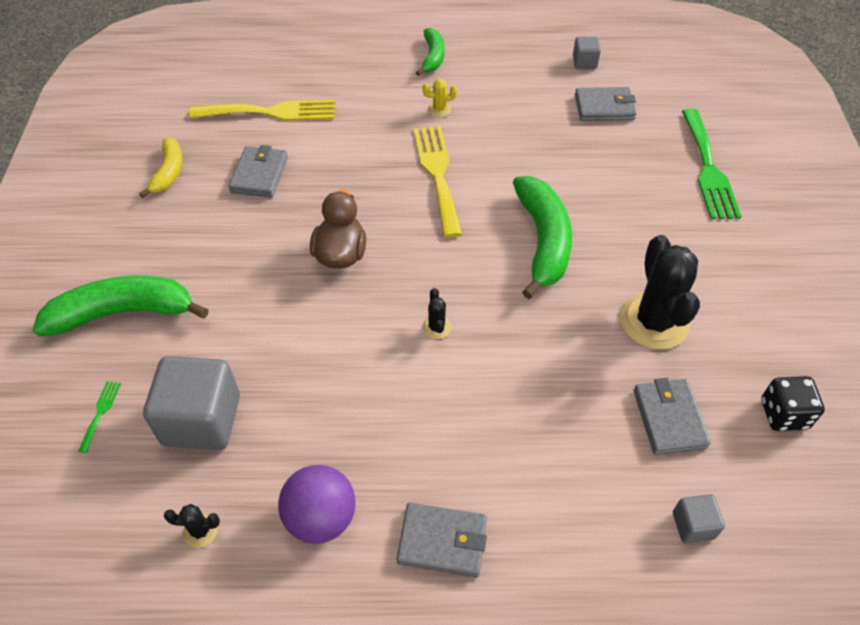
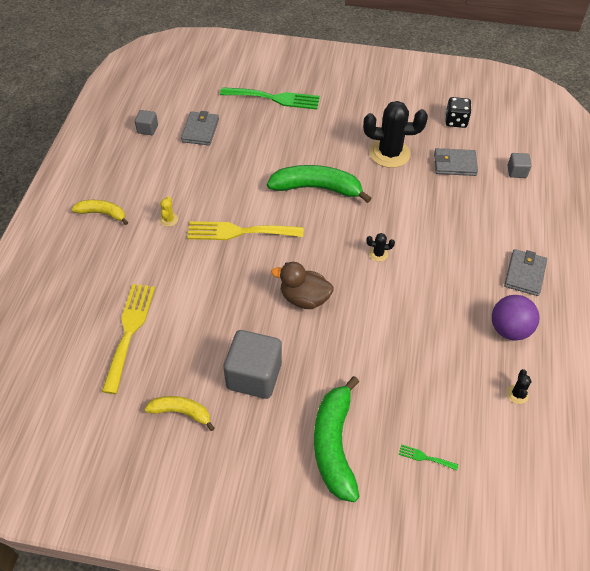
camera: 80 degrees left, 0 degrees up
(202, 420) = (437, 391): grey cube -> grey cube (254, 376)
(259, 175) = (205, 344): grey wallet -> none
(432, 57) = (102, 213): green banana -> yellow banana

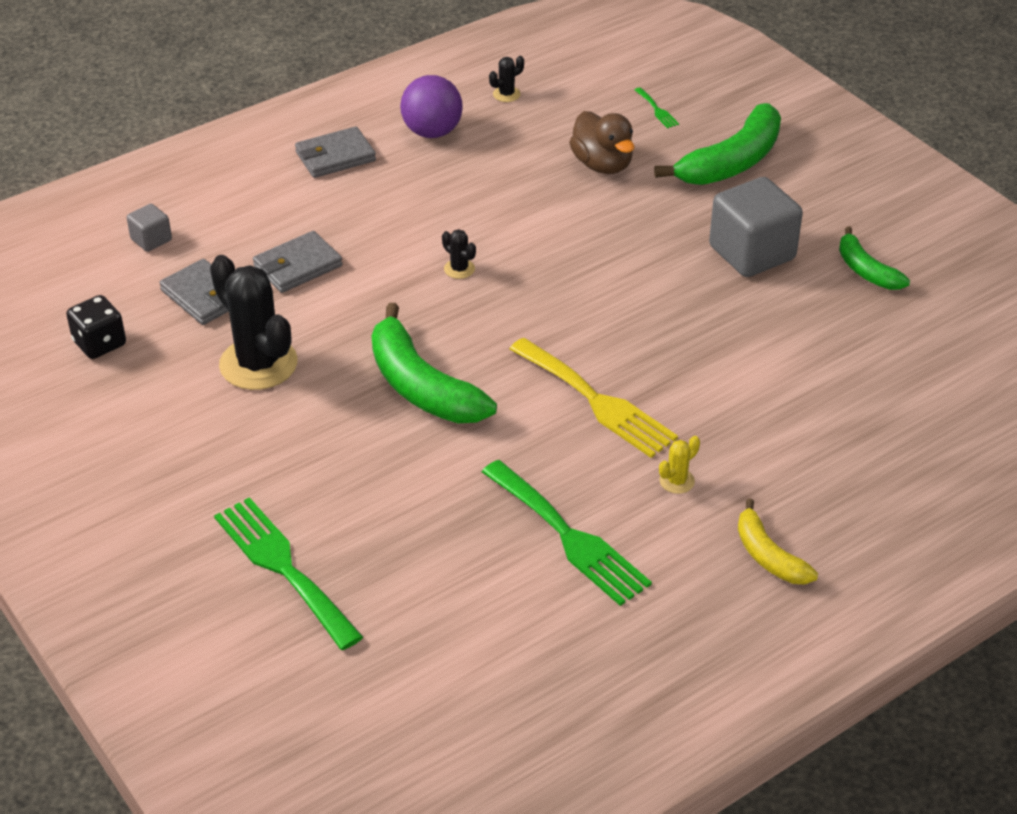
camera: 135 degrees left, 10 degrees down
(129, 331) = (859, 378): yellow fork -> none
(147, 129) = (556, 662): grey cube -> none
(181, 412) = (866, 270): yellow banana -> green banana
(188, 170) = (569, 537): none -> green fork
(200, 130) = (473, 594): grey wallet -> grey wallet (298, 266)
(304, 298) = (608, 282): brown duck -> brown duck (602, 165)

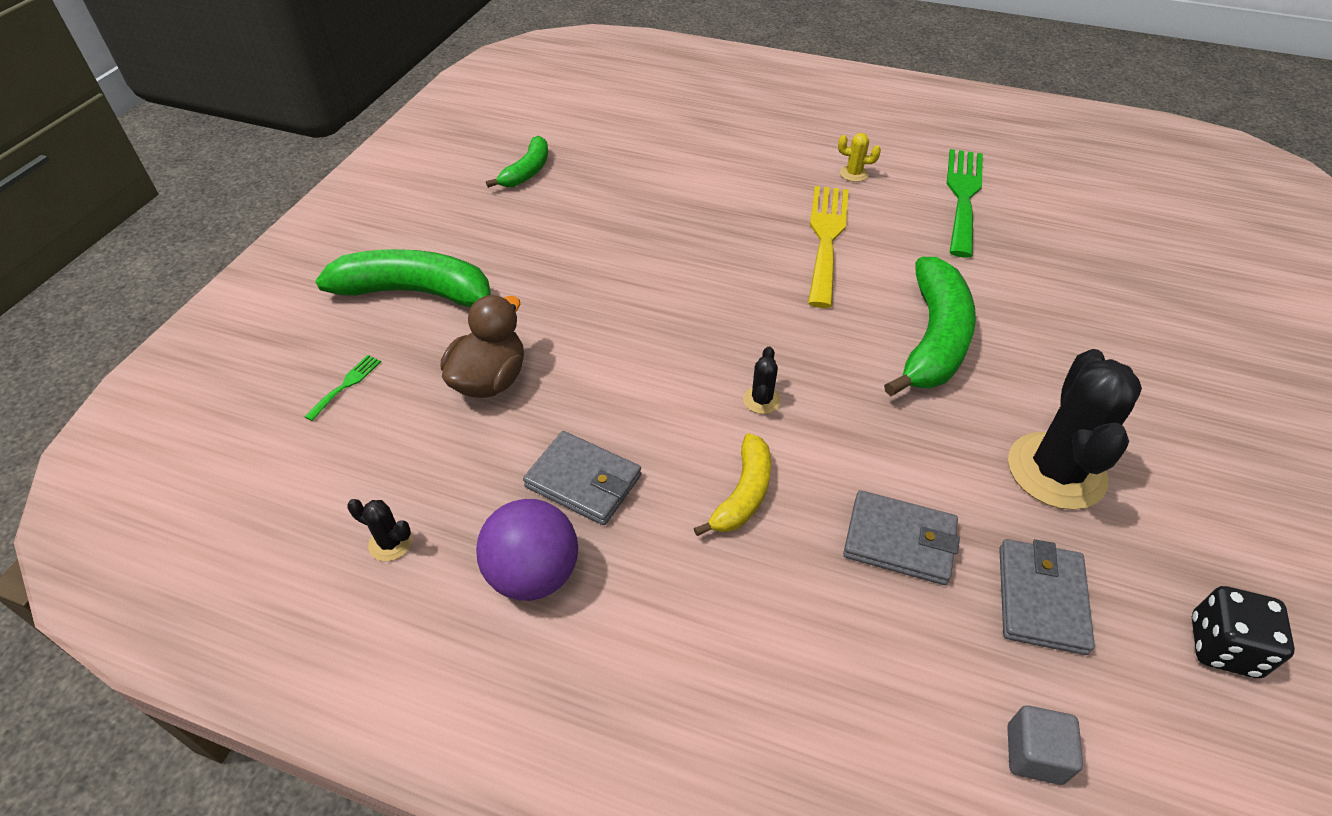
camera: 125 degrees left, 5 degrees up
(283, 567) = (1191, 310): green fork -> none
(335, 156) = (671, 653): grey wallet -> grey wallet (583, 481)
(752, 253) = (556, 231): grey cube -> none
(768, 556) = (865, 121): yellow banana -> yellow banana (743, 494)

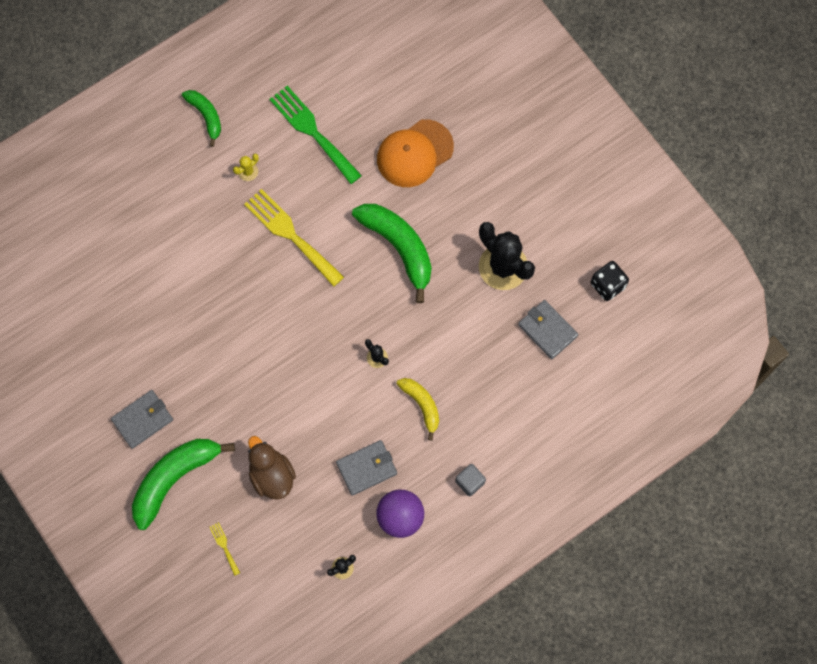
camera: 55 degrees left, 25 degrees up
(346, 385) = (224, 546): green fork -> yellow fork
(527, 171) = (99, 356): green banana -> green banana (206, 116)
(899, 541) = (488, 361): grey wallet -> grey wallet (142, 420)
(1034, 754) = (593, 388): grey cube -> grey cube (470, 482)
(1064, 289) = (414, 153): none -> orange cap

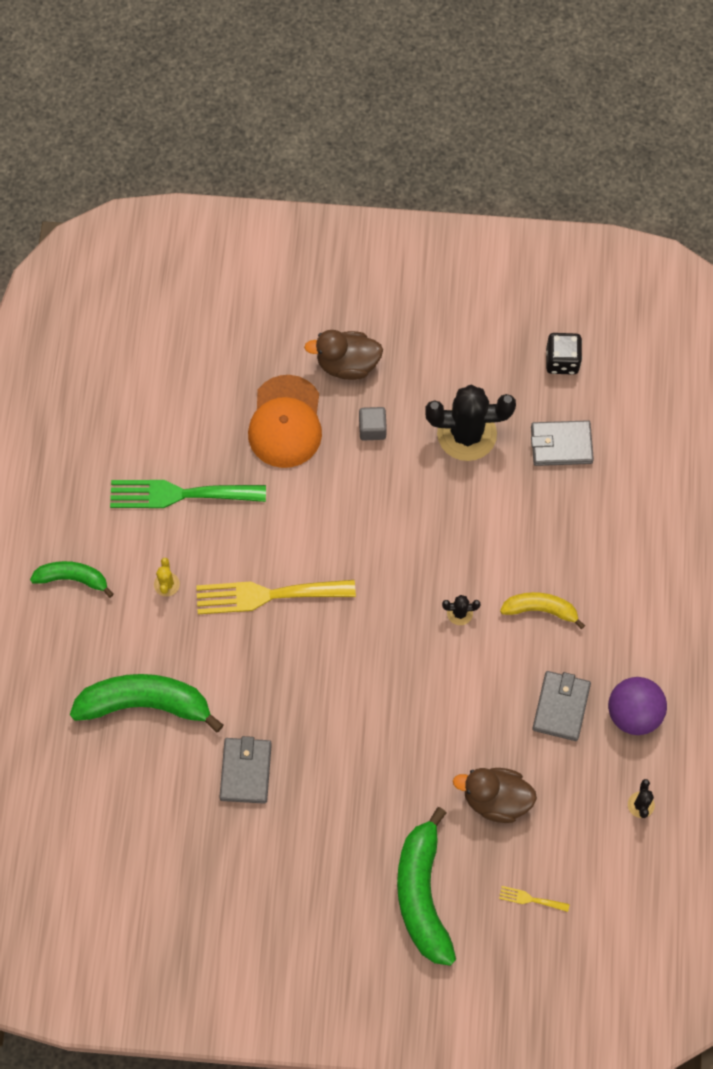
camera: 50 degrees left, 5 degrees down
(142, 420) = (336, 879): grey wallet -> grey wallet (246, 771)
(399, 247) = (367, 508): green banana -> green banana (145, 704)
(470, 482) = (650, 625): grey cube -> grey cube (372, 429)
(486, 158) = (347, 364): none -> brown duck

